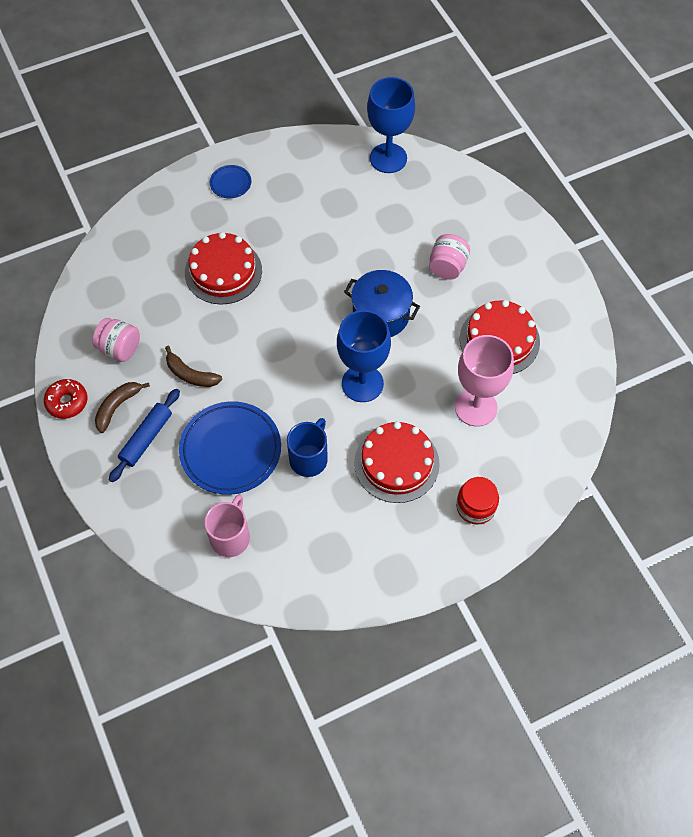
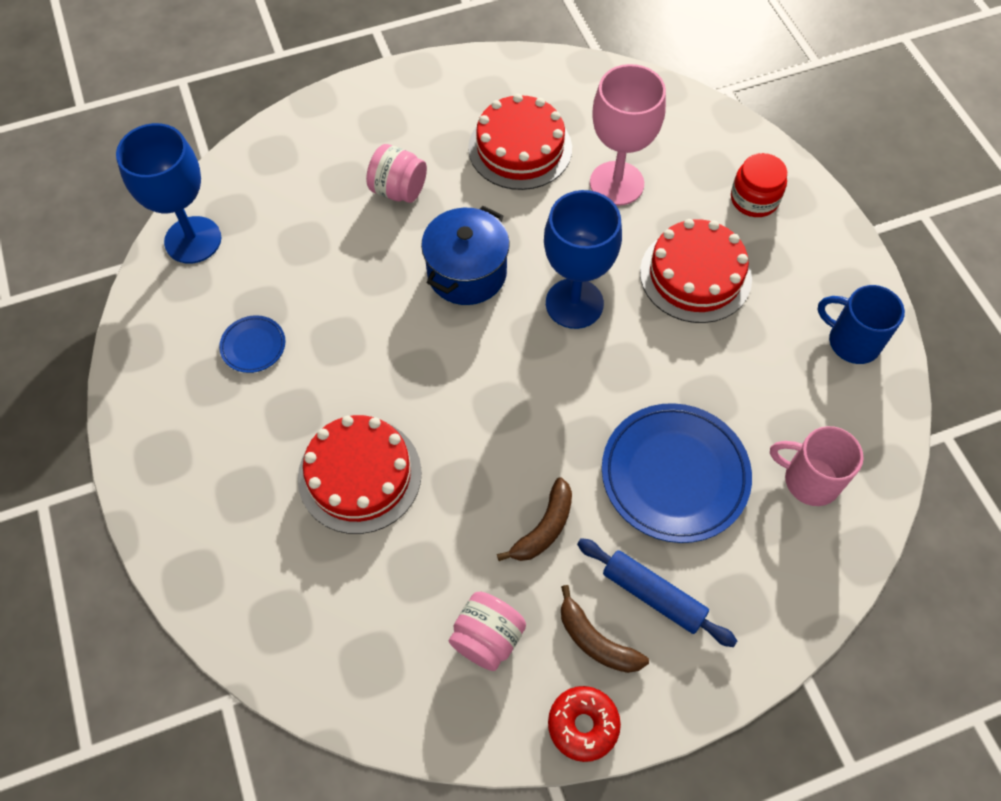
camera: 85 degrees left, 0 degrees up
(230, 183) = (186, 458): blue plate -> blue plate (253, 346)
(309, 458) = (688, 375): blue mug -> blue mug (852, 341)

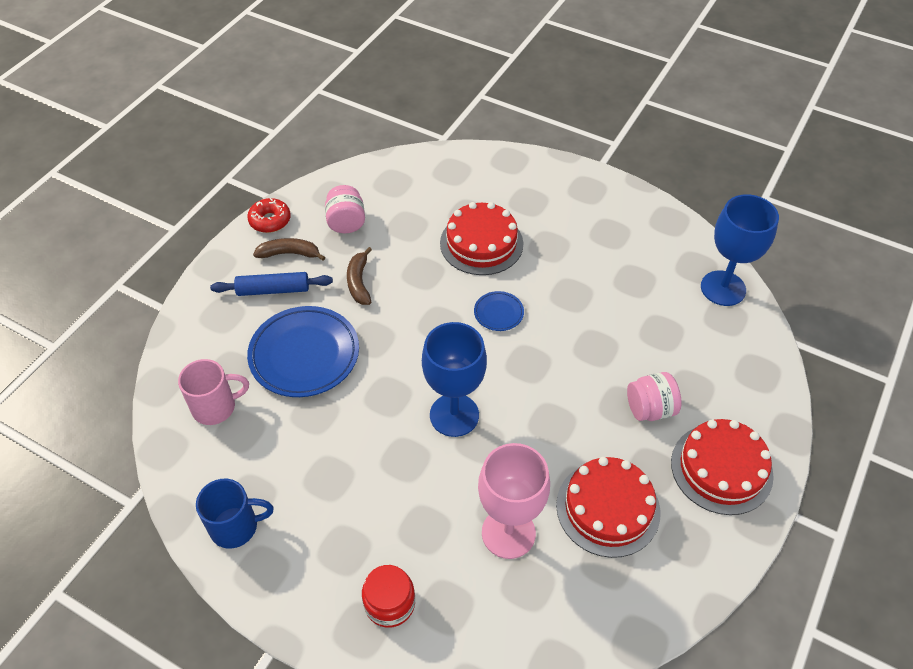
camera: 140 degrees right, 10 degrees down
(253, 346) = (612, 261): blue plate -> blue plate (498, 313)
(466, 273) = (543, 385): blue pot -> none
(695, 275) = (387, 497): red cake -> red cake (721, 468)

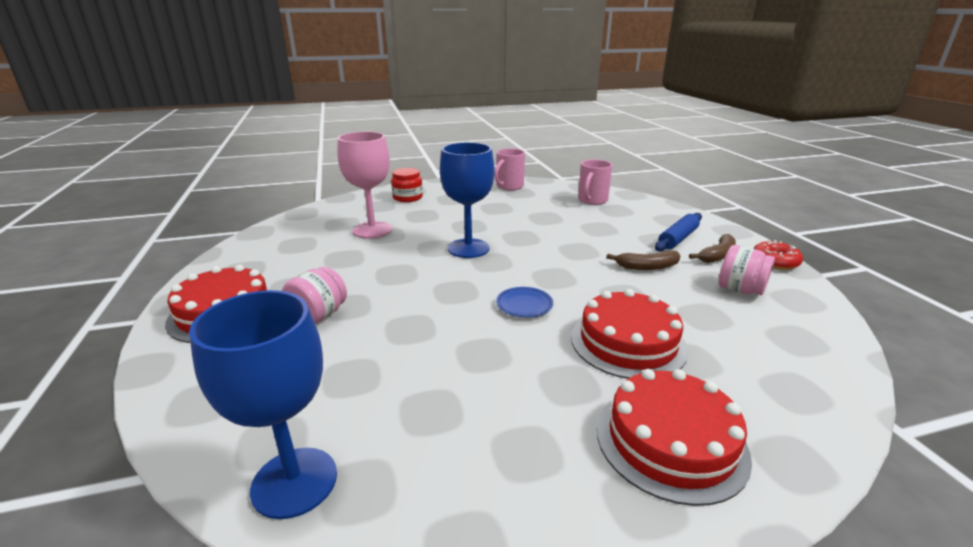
camera: 135 degrees right, 25 degrees down
(236, 527) = (509, 186): blue mug -> pink mug
(304, 355) = (597, 228): blue plate -> none
(359, 282) = (647, 267): brown banana -> brown banana turned 135 degrees clockwise
(608, 508) = (314, 260): red cake -> red cake (670, 441)

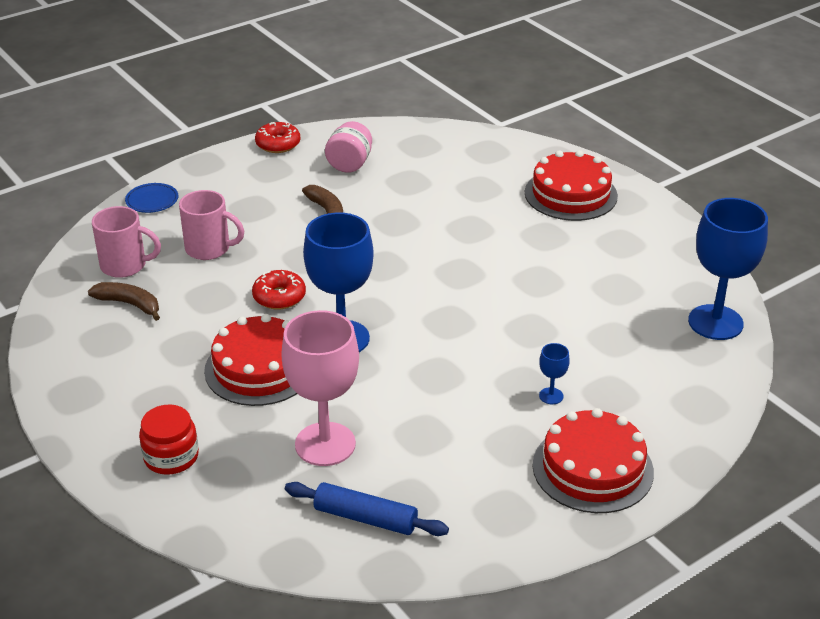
camera: 110 degrees left, 10 degrees up
(319, 315) = (551, 396): pink jar -> blue goblet
(509, 186) = (78, 356): pink mug -> pink mug (209, 249)
(524, 305) = (449, 274): blue plate -> blue plate (152, 201)
(532, 236) = (279, 297): none -> red donut
(628, 342) = (474, 215): red cake -> red cake (260, 368)
(678, 239) = (241, 196): blue rolling pin -> blue rolling pin (365, 518)
(717, 255) = (277, 173): brown banana -> brown banana (129, 304)

